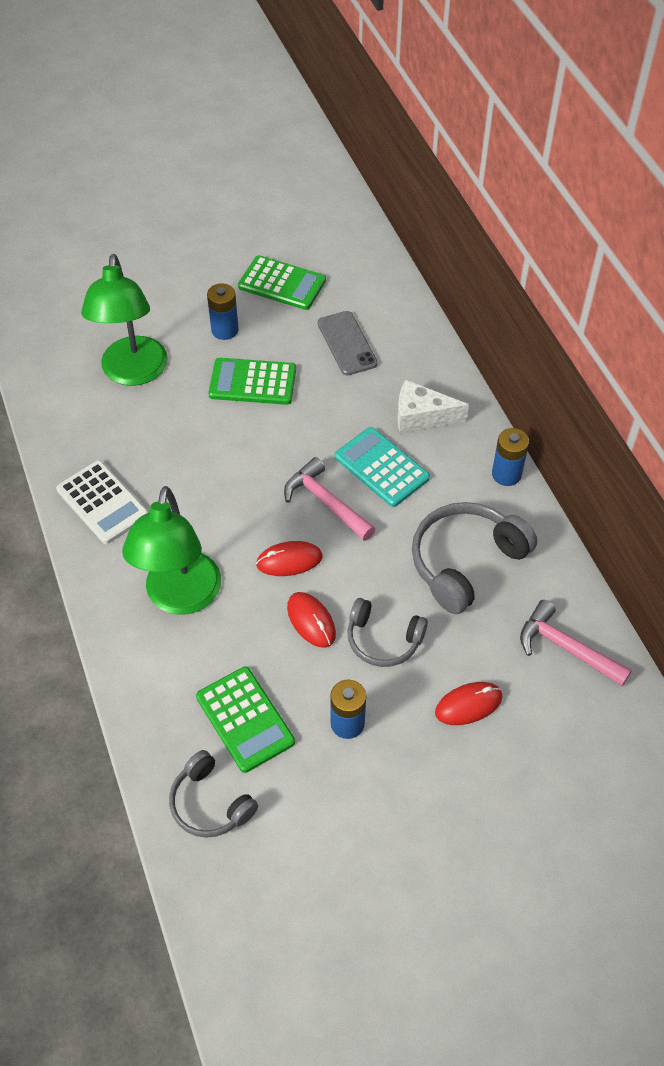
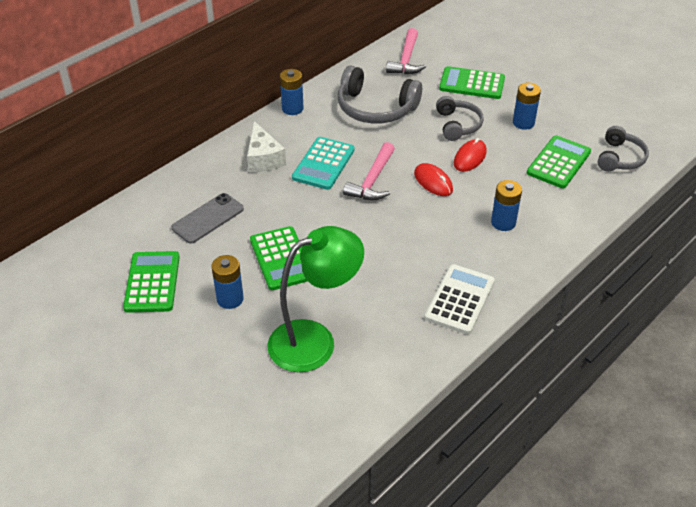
camera: 115 degrees left, 10 degrees down
(180, 598) = (503, 222): green lamp -> blue battery
(468, 705) = (472, 84): red mouse -> green calculator

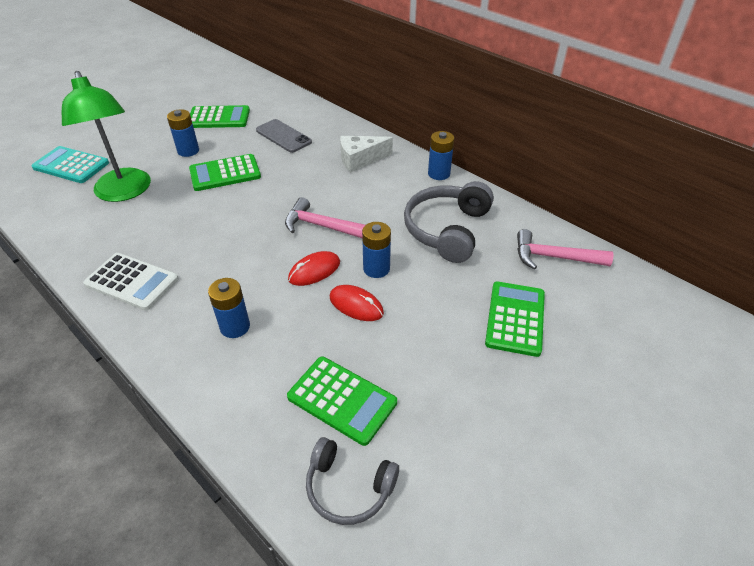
camera: 90 degrees right, 0 degrees up
(323, 164) = (350, 194): turquoise calculator -> turquoise calculator (71, 165)
(458, 125) = (421, 298): grey headphones -> none
(523, 123) = (431, 368): blue battery -> blue battery (376, 269)

